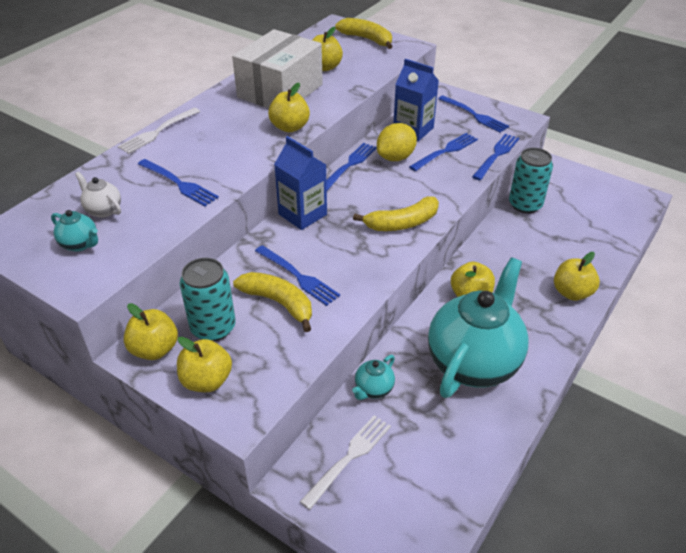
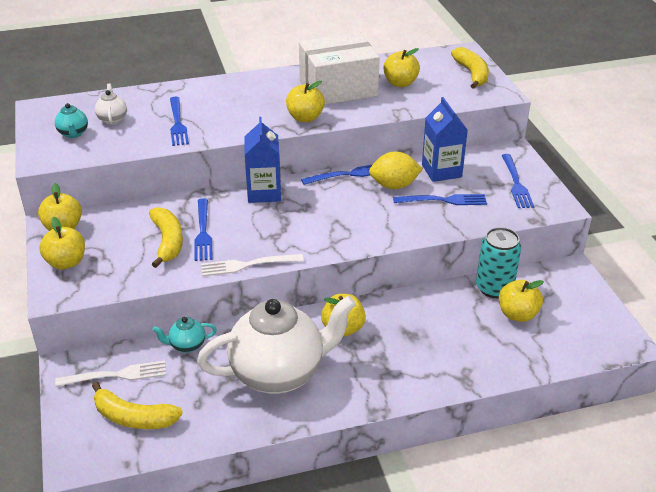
camera: 40 degrees right, 5 degrees down
(158, 132) = (213, 82): white fork -> white fork (248, 265)
(213, 328) = (110, 234): turquoise can -> none
(402, 223) = (326, 236): yellow banana -> yellow banana (133, 417)
(473, 362) = (279, 373): turquoise teapot -> white teapot
(496, 155) = (484, 224): blue fork -> none
(572, 293) = (432, 375): yellow apple -> yellow apple (517, 314)

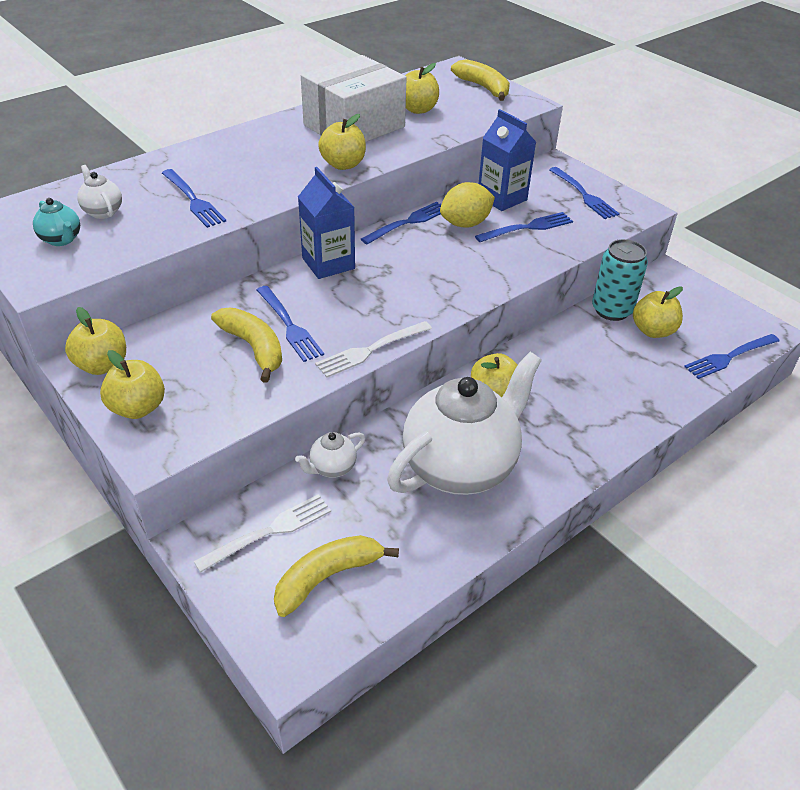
camera: 25 degrees left, 5 degrees up
(133, 417) = (327, 577): yellow banana -> yellow banana turned 150 degrees clockwise
(187, 345) = (332, 468): turquoise teapot -> white teapot
(571, 354) = (730, 357): none -> blue fork

